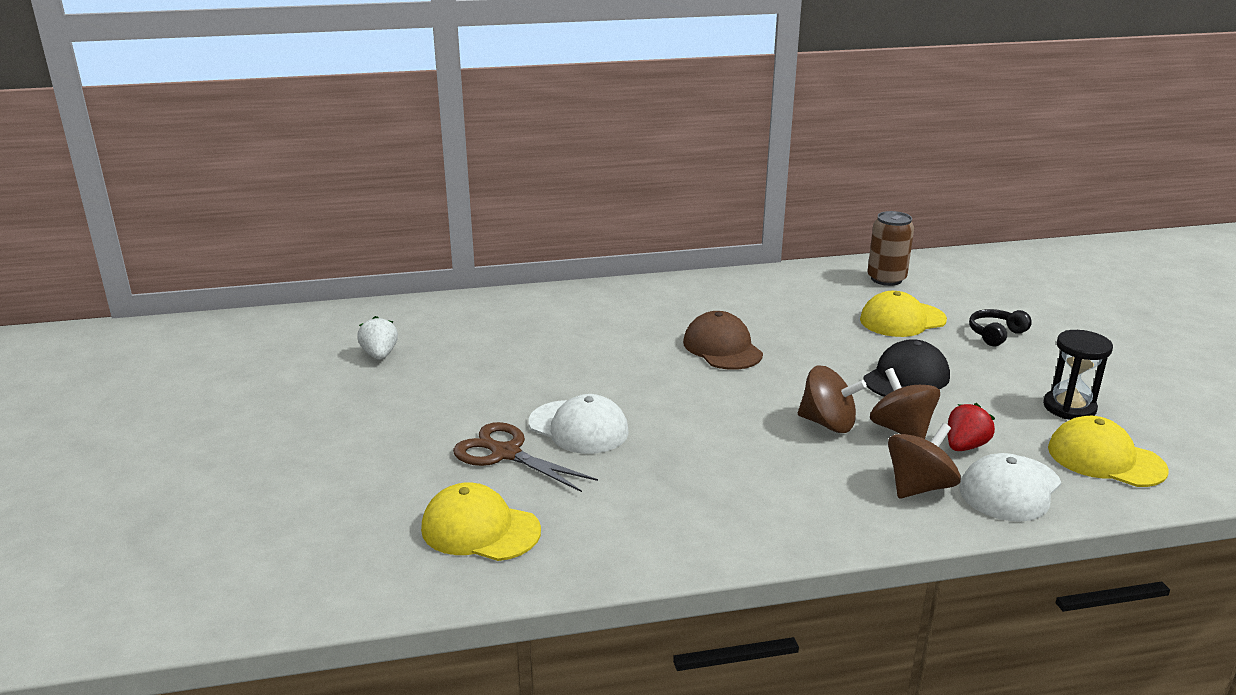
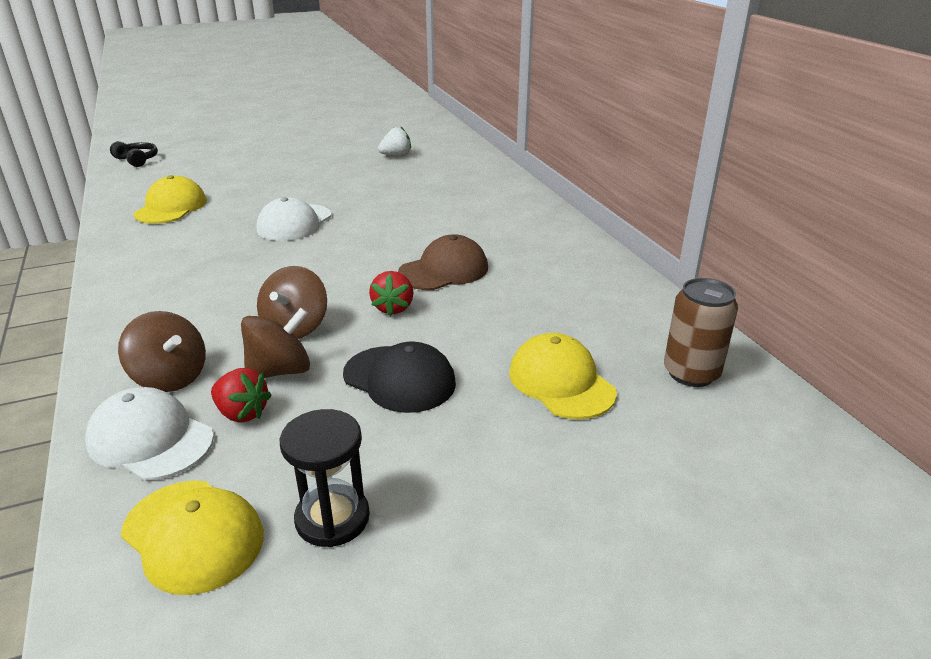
camera: 80 degrees right, 5 degrees up
(505, 453) = (260, 204): brown scissors -> none
(793, 375) = (393, 308): none -> red strawberry
(996, 334) = (550, 466): black headphones -> black headphones (137, 160)
(1105, 459) = (193, 535): yellow cap -> yellow cap turned 105 degrees clockwise

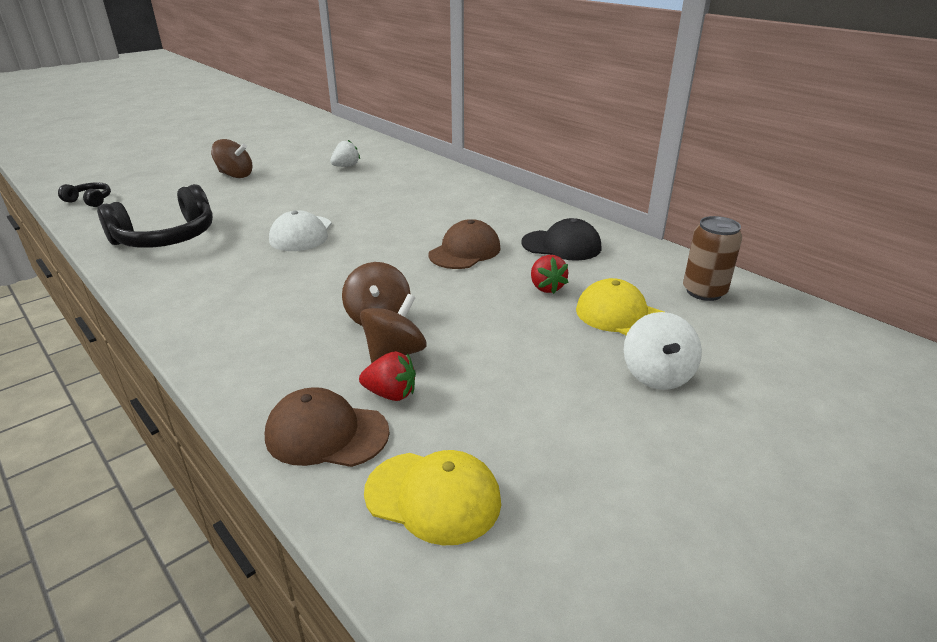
camera: 20 degrees left, 0 degrees up
(150, 439) = (326, 434): white cap -> brown cap
(170, 377) = (299, 380): brown spinning top -> brown spinning top (235, 175)
(171, 207) = (166, 238): yellow cap -> black headphones
(332, 518) = (536, 453): black hourglass -> none
(393, 308) = (448, 287): red strawberry -> red strawberry (546, 287)
(399, 379) = (499, 339): black cap -> black cap (561, 245)
(544, 463) = (657, 375): none -> white spinning top

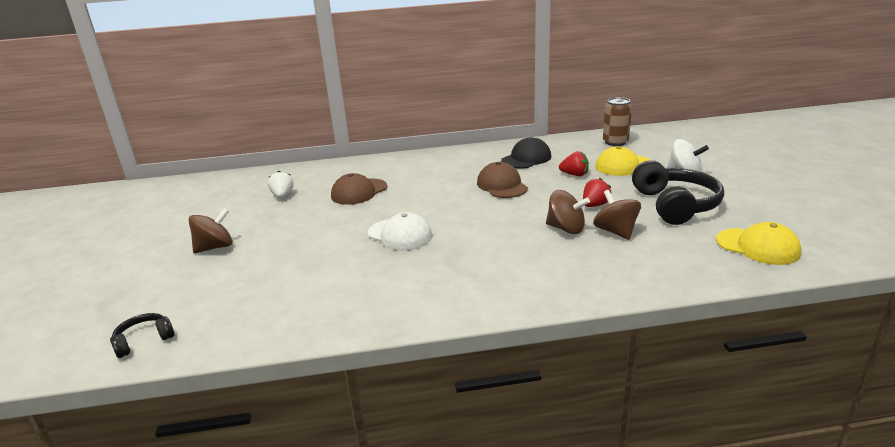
camera: 55 degrees left, 5 degrees down
(166, 238) = (323, 298): black headphones -> black headphones (675, 205)
(326, 434) = (688, 266): brown cap -> brown cap (359, 192)
(391, 394) = (659, 240): red strawberry -> red strawberry (595, 205)
(433, 497) = (758, 246): yellow cap -> yellow cap turned 75 degrees clockwise

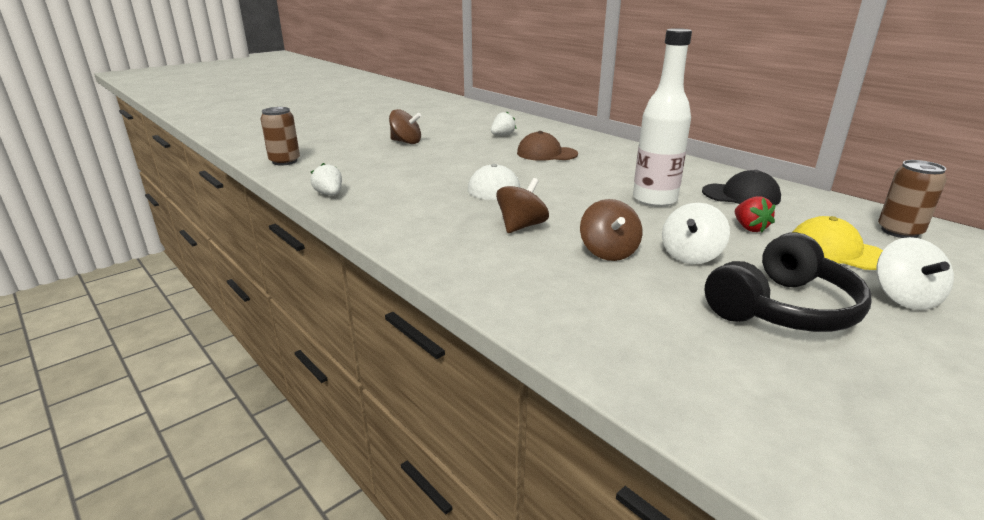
camera: 55 degrees right, 0 degrees up
(144, 340) = (284, 161): black headphones -> brown can
(301, 327) = (329, 194): none -> white strawberry
(502, 185) = (654, 200): brown cap -> white bottle
(595, 205) = (691, 256): red strawberry -> white spinning top
(615, 231) = (643, 281): brown spinning top -> brown spinning top (521, 226)
(758, 246) = (759, 400): yellow cap -> none

